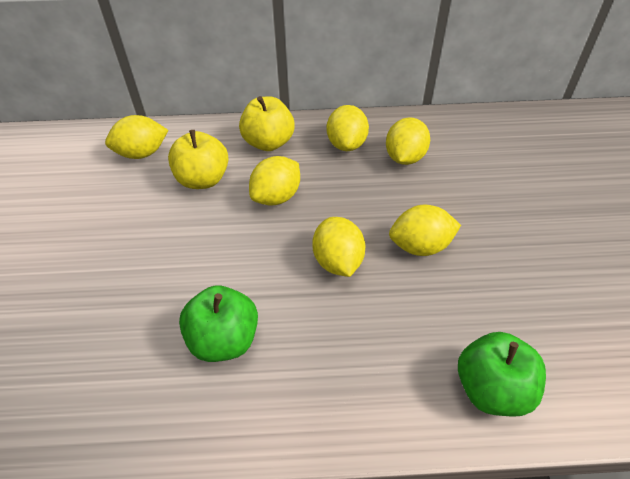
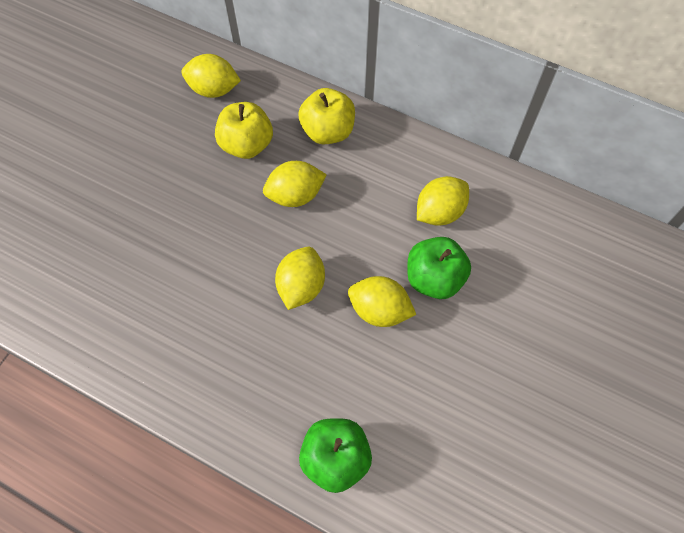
camera: 30 degrees right, 15 degrees up
(224, 340) = (173, 305): green apple -> green apple (434, 279)
(346, 144) = (397, 169): yellow lemon -> none

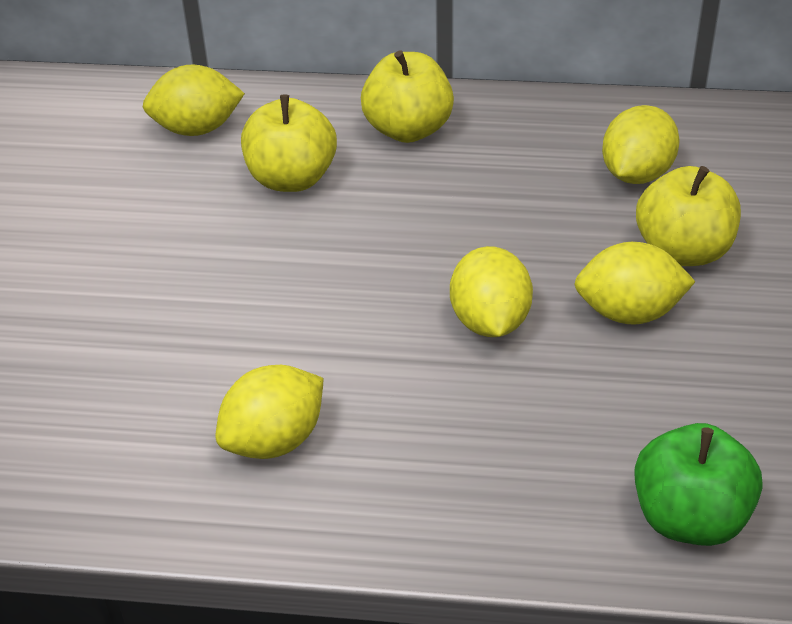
camera: 20 degrees left, 20 degrees down
(295, 195) = (408, 216): yellow lemon -> yellow lemon (274, 440)
(434, 279) = (683, 250): green apple -> yellow apple

